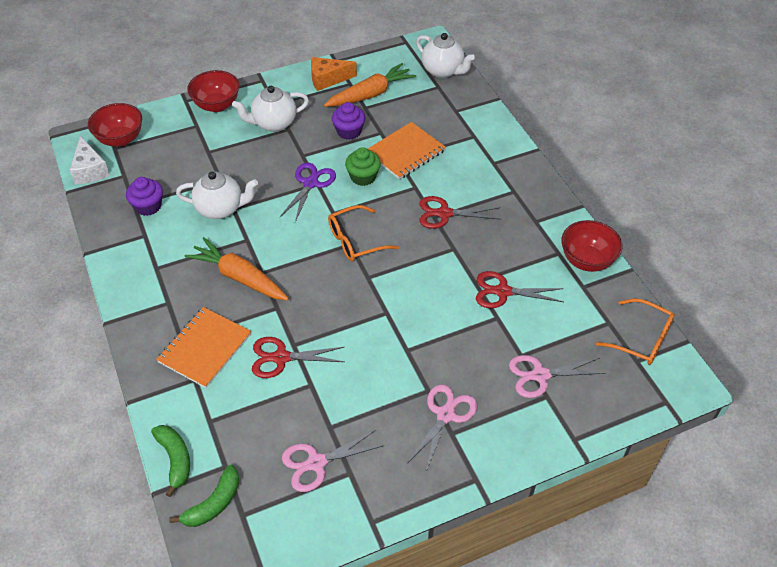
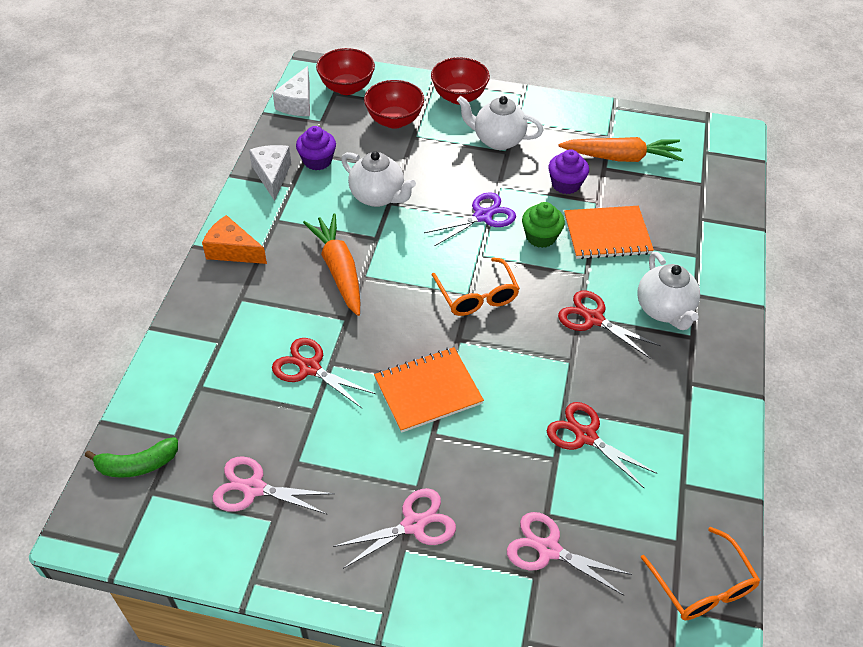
camera: 35 degrees right, 0 degrees up
(121, 235) = (272, 175): none -> white cheese
(175, 459) = (142, 403): green banana -> none
(205, 348) = (252, 318): orange notebook -> orange notebook (428, 391)
(328, 79) = (589, 122): orange cheese -> orange cheese (233, 250)
(355, 241) = (477, 296): orange glasses -> orange glasses turned 120 degrees counterclockwise
(443, 71) = (723, 170): white teapot -> white teapot (664, 310)
(587, 260) = (713, 459): red bowl -> red bowl (394, 120)

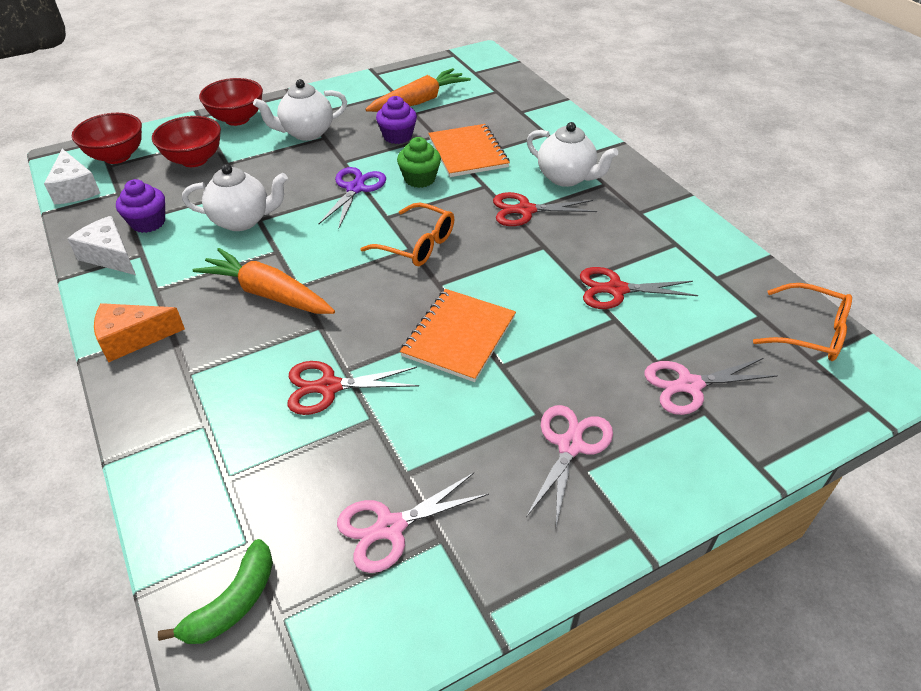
camera: 40 degrees left, 5 degrees down
(607, 234) = (468, 152): orange notebook -> orange notebook turned 60 degrees counterclockwise

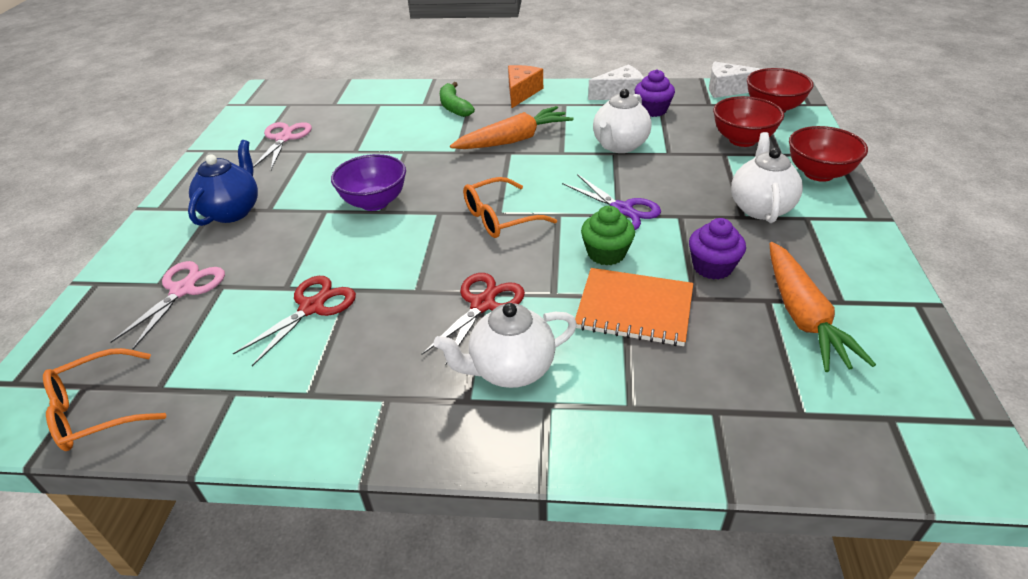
camera: 125 degrees right, 5 degrees down
(233, 602) = (312, 96): green banana -> green banana (454, 107)
(329, 387) = (398, 143): red scissors -> none
(459, 336) = (374, 202): orange notebook -> purple bowl
(570, 445) = (233, 211): pink scissors -> blue teapot

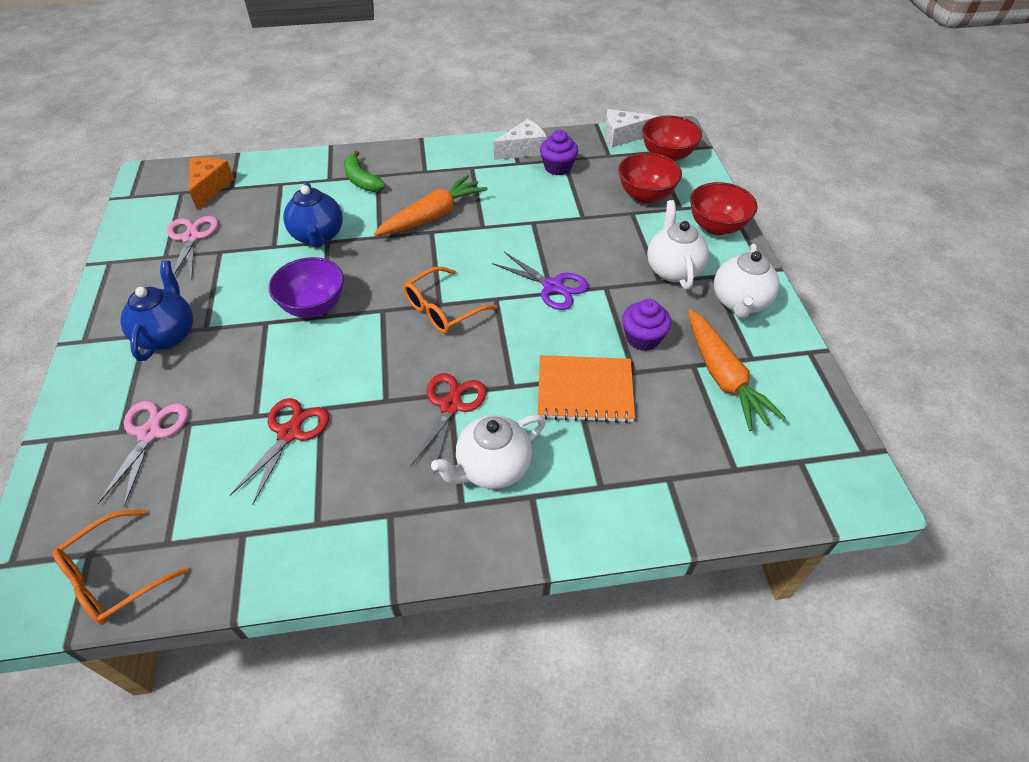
camera: 15 degrees left, 10 degrees up
(398, 147) = (318, 236): none -> blue teapot
(521, 93) = (426, 156): orange cheese -> orange cheese (210, 187)
(606, 253) = (549, 336): green cupcake -> none
(619, 146) = (536, 213): white teapot -> white teapot (739, 302)

